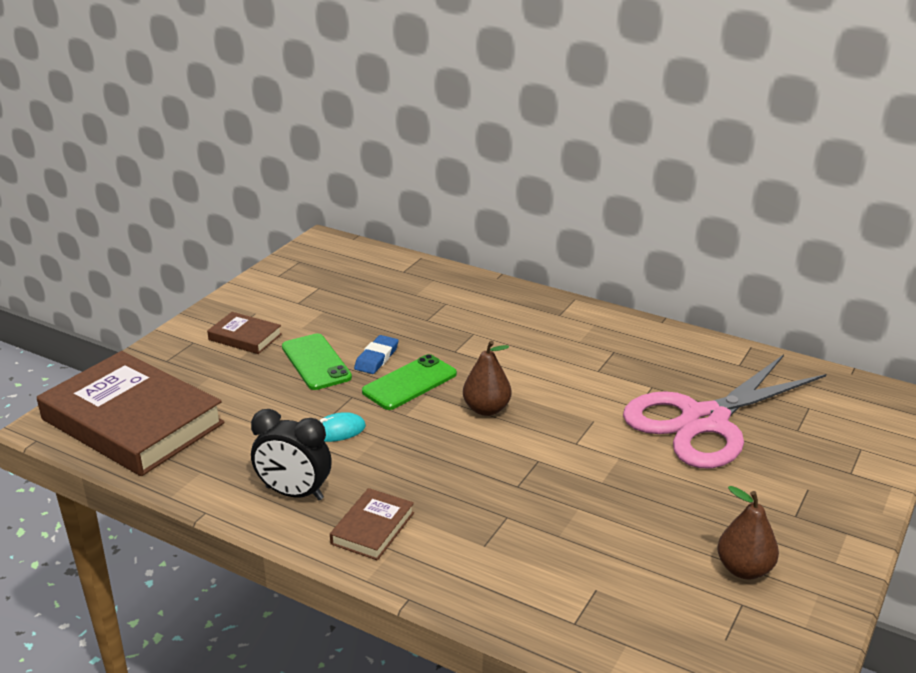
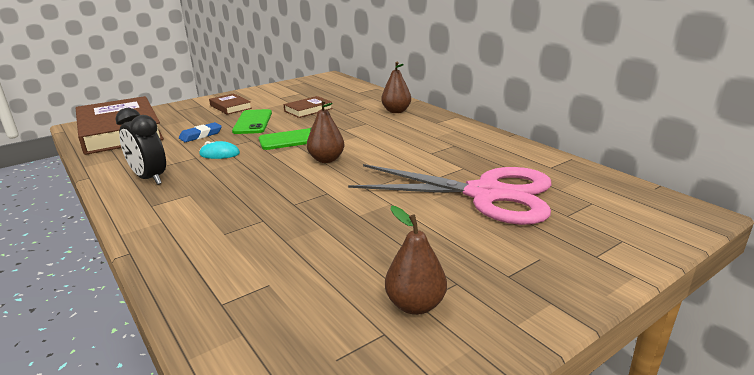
camera: 25 degrees right, 5 degrees down
(372, 528) = (167, 206): brown book -> brown book (308, 110)
(376, 358) = (290, 125): blue eraser -> blue eraser (201, 135)
(491, 302) = (396, 111): none -> brown pear
(704, 421) = (485, 194): pink scissors -> pink scissors turned 150 degrees counterclockwise

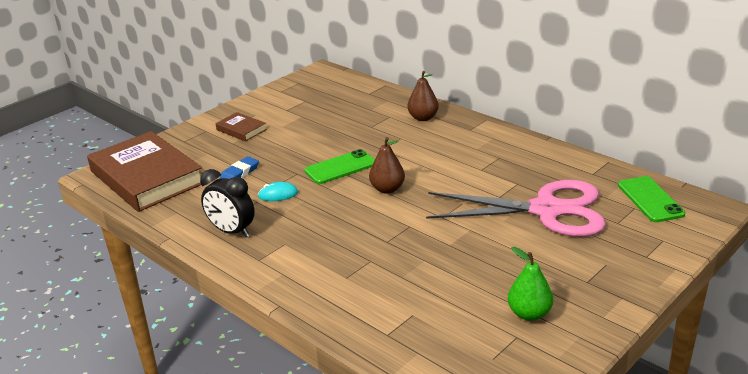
camera: 10 degrees left, 5 degrees up
(253, 122) = (282, 149): green phone -> green phone (650, 199)
(308, 110) = (329, 125): brown book -> none
(415, 305) = (529, 314): brown pear -> green pear

